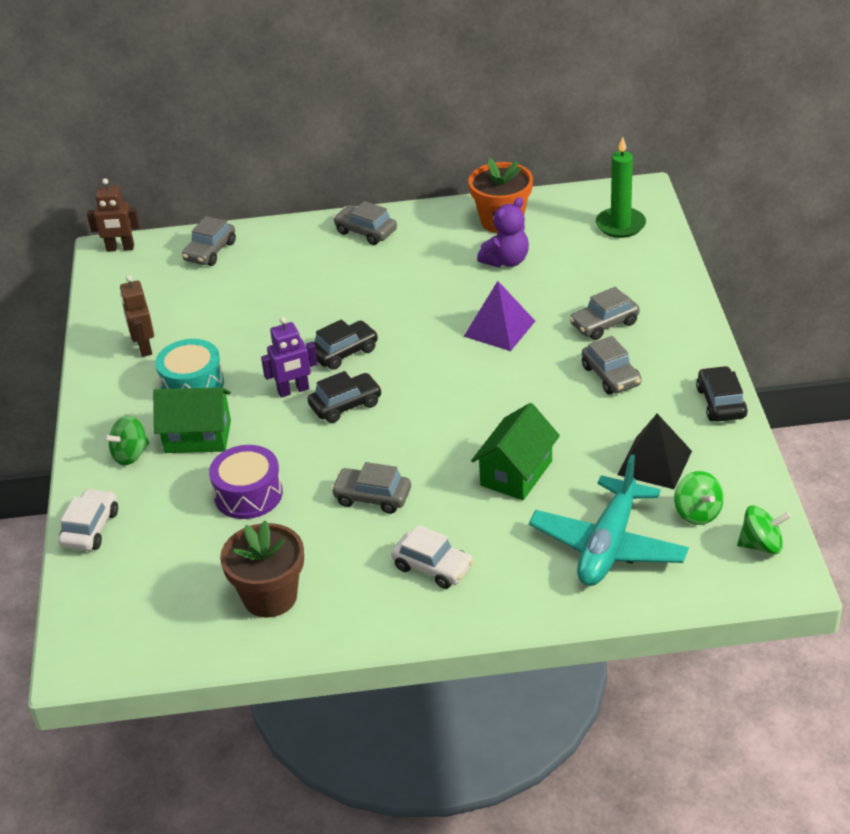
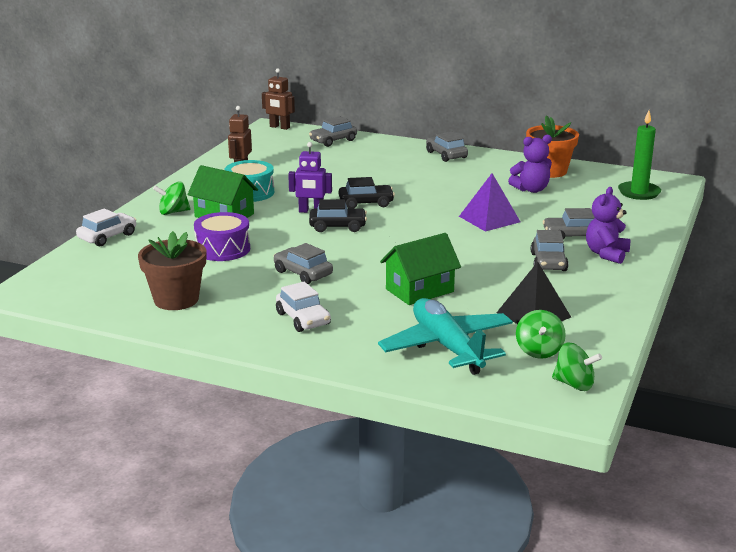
camera: 25 degrees right, 15 degrees down
(608, 545) = (447, 347): turquoise plane -> turquoise plane turned 105 degrees clockwise
(658, 340) = (606, 254): none -> purple teddy bear
(721, 403) = (623, 298): black car -> none

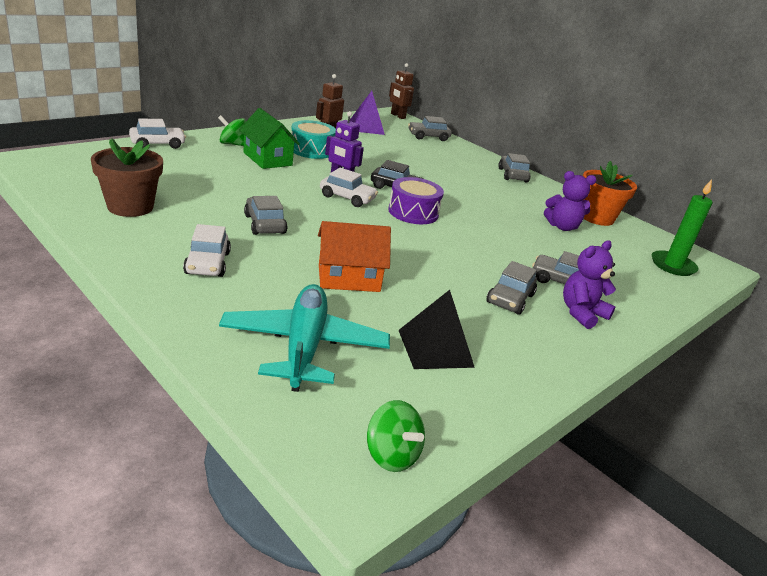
camera: 20 degrees right, 5 degrees up
(223, 249) = (228, 182): purple drum -> purple drum (413, 212)
(337, 226) = (347, 198): black car -> white car
(419, 290) = (349, 278): green house -> orange house
(489, 219) = (493, 238): purple pyramid -> purple pyramid (366, 127)
(539, 351) = (396, 393): green spinning top -> none

